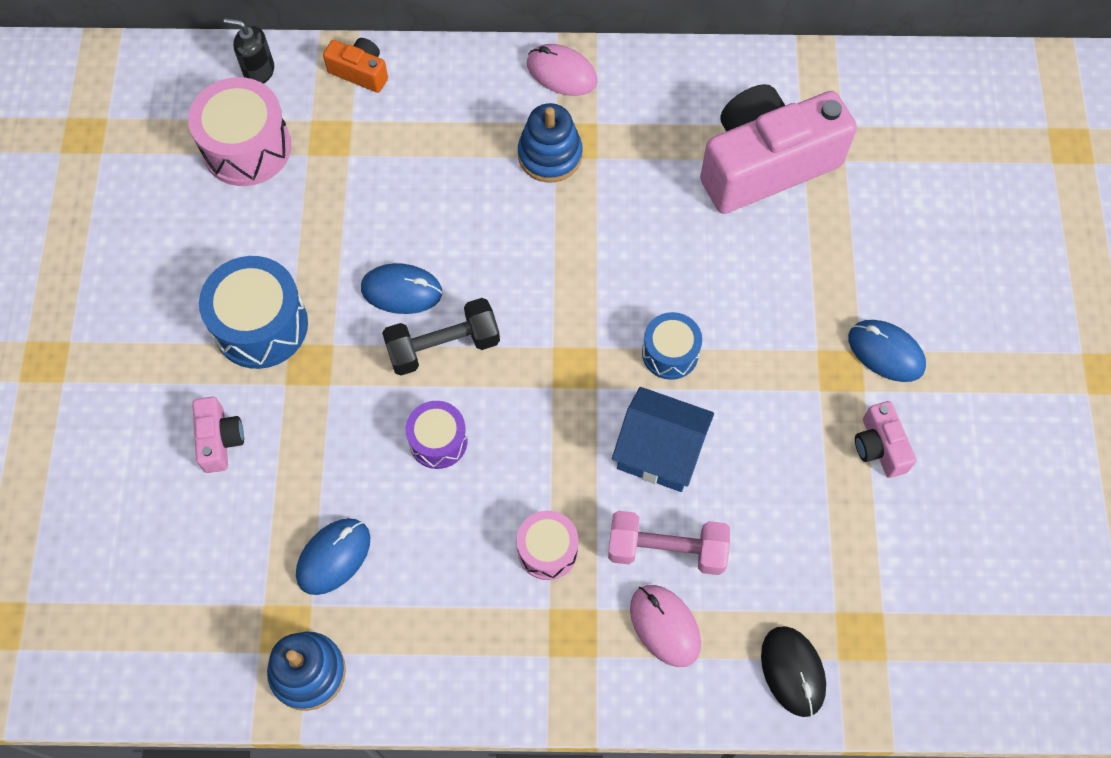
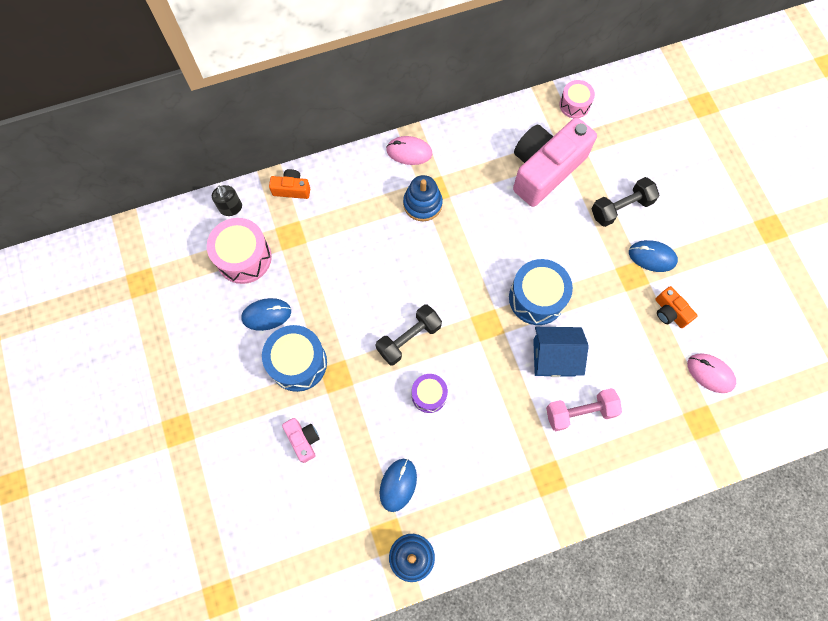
camera: 20 degrees left, 5 degrees up
(259, 71) = (231, 208): black soap dispenser -> black soap dispenser turned 105 degrees counterclockwise
(401, 291) = (371, 314): blue mouse -> blue mouse (266, 315)
(547, 550) = (515, 436): pink drum -> pink drum (574, 105)
(665, 626) = (596, 455): pink mouse -> pink mouse (710, 373)
(670, 353) = (536, 298): blue drum -> blue drum, size x1.67
(792, 671) = (674, 455): black mouse -> none
(865, 261) = (621, 208): none -> black dumbbell
(879, 447) = (670, 312): pink camera -> orange camera

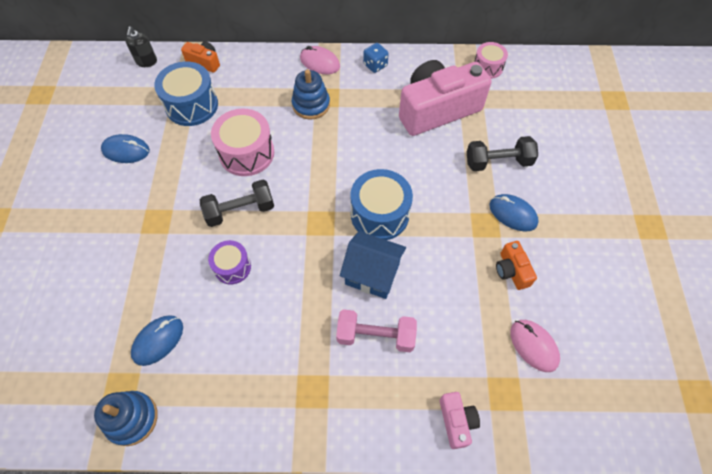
camera: 20 degrees right, 10 degrees down
(244, 257) = (134, 101): pink drum -> pink drum (246, 153)
(298, 363) = (129, 198): blue drum -> blue drum (192, 105)
(303, 440) = (94, 266): pink camera -> pink camera (456, 421)
(465, 137) = (375, 65): none -> blue dice

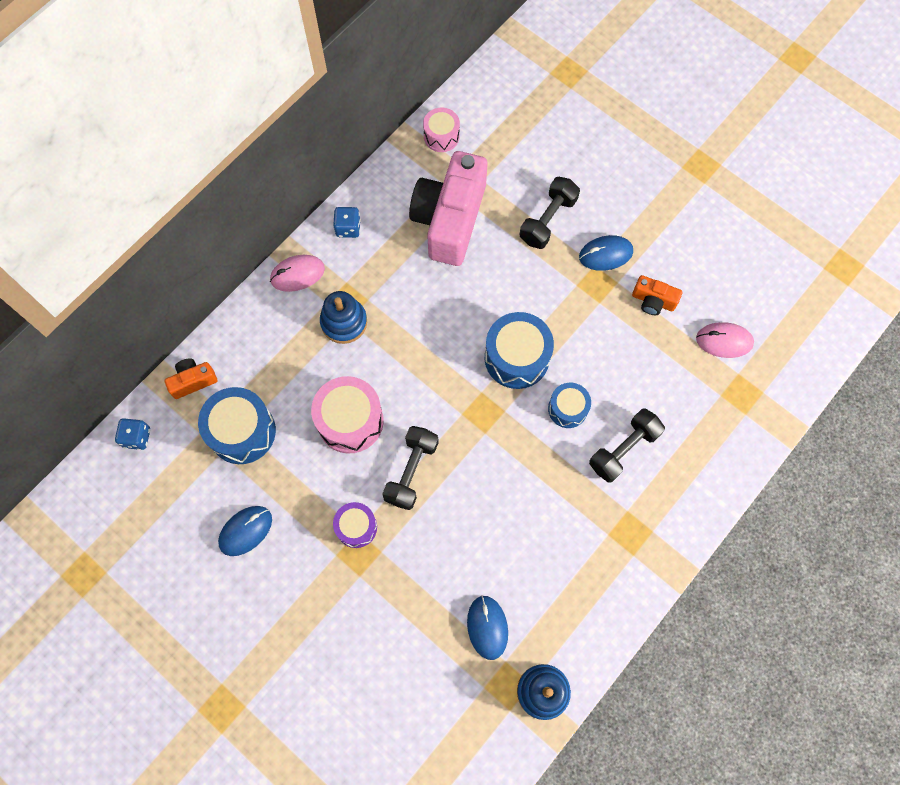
camera: 50 degrees left, 10 degrees up
(146, 62) = (137, 437): black soap dispenser -> blue dice
(232, 267) = (466, 518): purple drum -> purple drum (356, 527)
(372, 274) = (567, 409): blue house -> blue drum
(375, 336) = (623, 449): pink dumbbell -> black dumbbell
(456, 421) = (735, 445): pink camera -> none

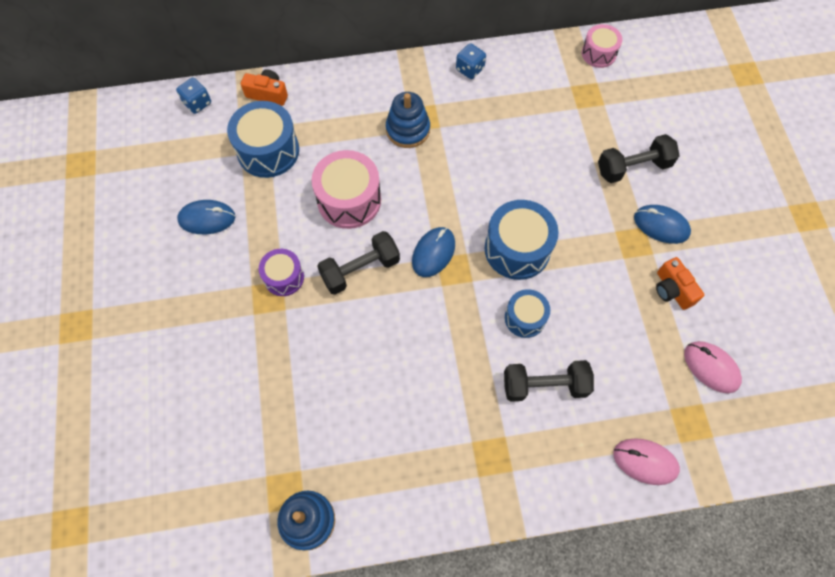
camera: 40 degrees right, 5 degrees down
(297, 274) = (404, 75): pink mouse -> pink mouse (645, 461)
(450, 220) = (553, 114): pink camera -> none
(487, 627) = (310, 432): blue mouse -> blue mouse (433, 253)

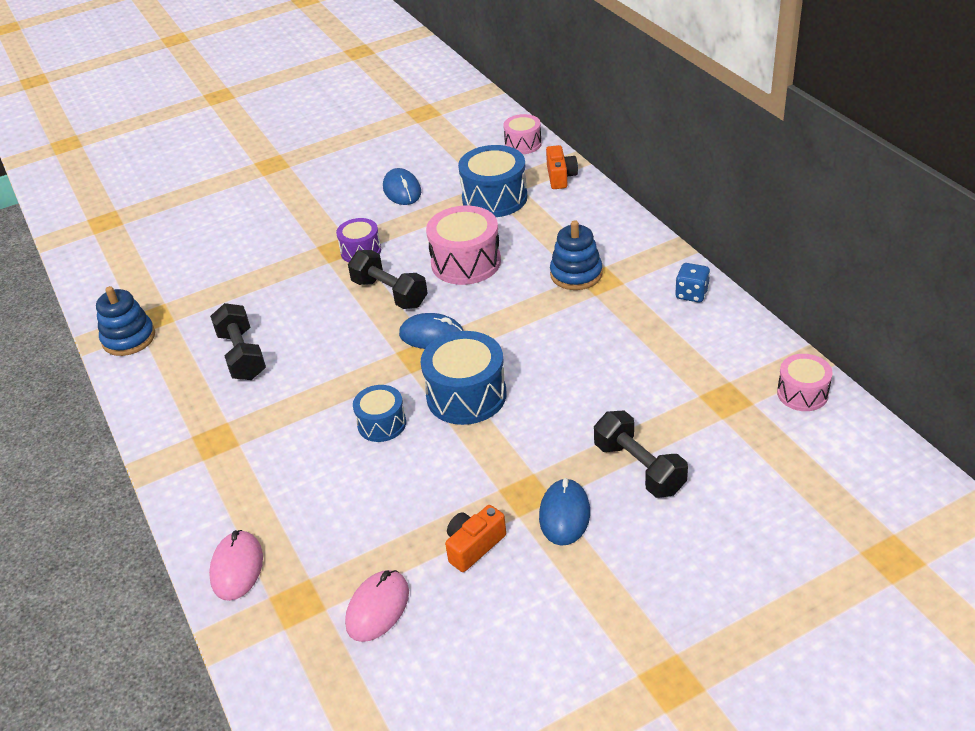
camera: 75 degrees right, 25 degrees down
(197, 103) = (523, 144): blue dice -> pink drum
(544, 385) = (305, 460): black dumbbell -> black dumbbell (242, 355)

